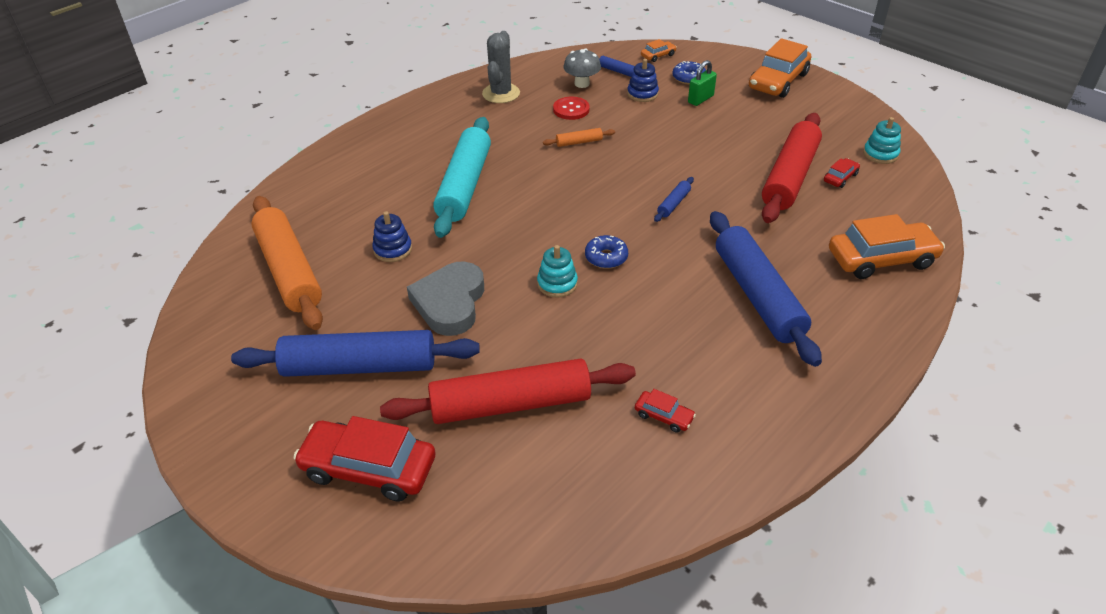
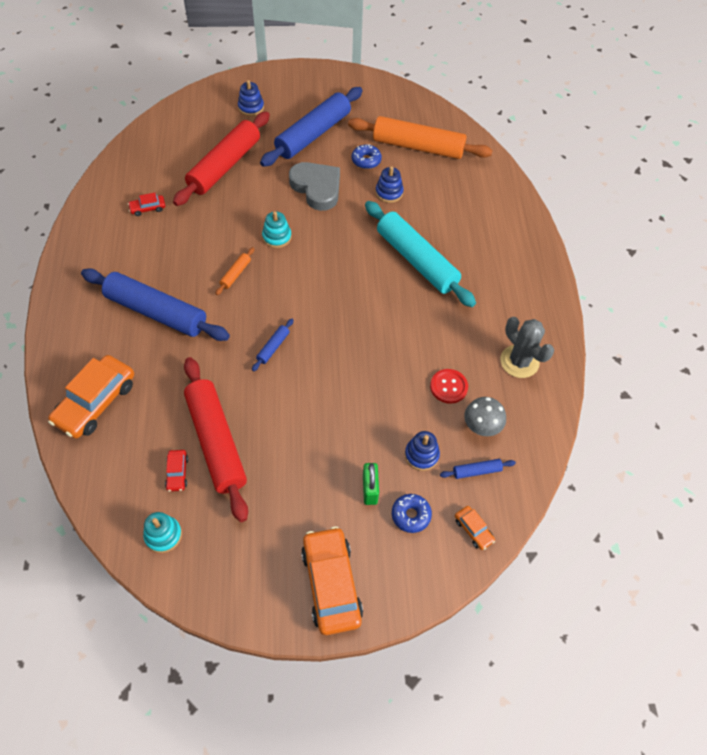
camera: 130 degrees right, 15 degrees up
(369, 468) = (251, 107): red car -> blue stacking toy
(579, 142) = (399, 355): orange rolling pin -> orange rolling pin (235, 274)
(606, 257) = (270, 273): blue donut -> blue donut (366, 160)
(658, 55) = (473, 530): orange car -> orange car turned 45 degrees counterclockwise
(673, 204) = (273, 347): blue rolling pin -> blue rolling pin turned 45 degrees clockwise

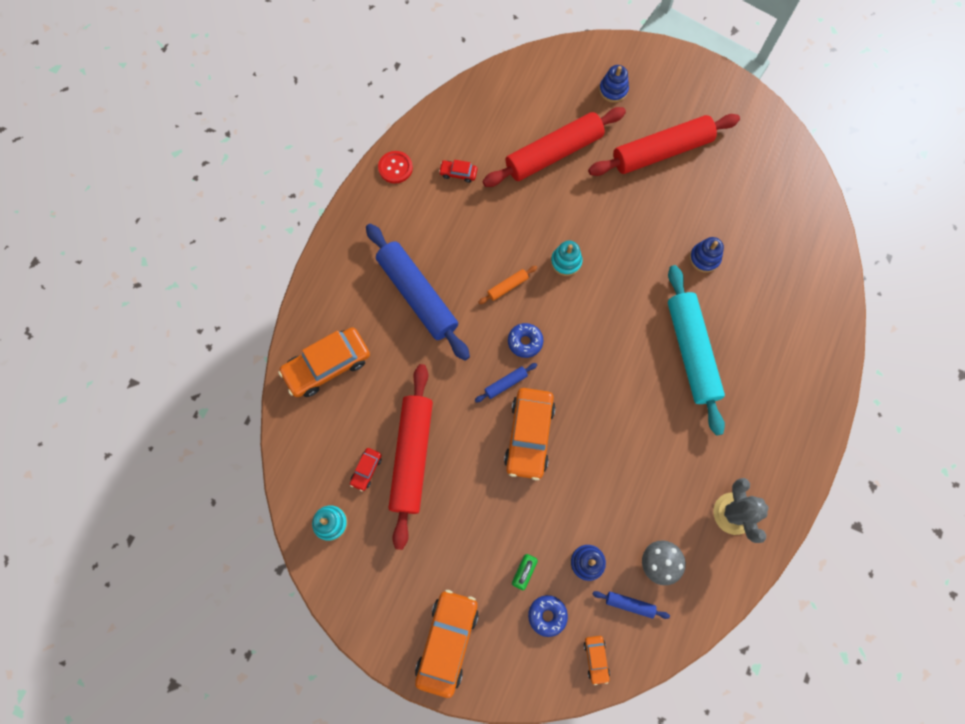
camera: 30 degrees right, 15 degrees up
(313, 134) = (661, 151): blue rolling pin -> red rolling pin
(315, 378) = (529, 435): none -> orange car
(317, 188) = (633, 220): grey heart -> none
(366, 160) = (700, 208): blue donut -> blue donut (525, 342)
(418, 146) = (765, 214): orange rolling pin -> none
(448, 387) = (649, 506): red button -> red button (395, 168)

